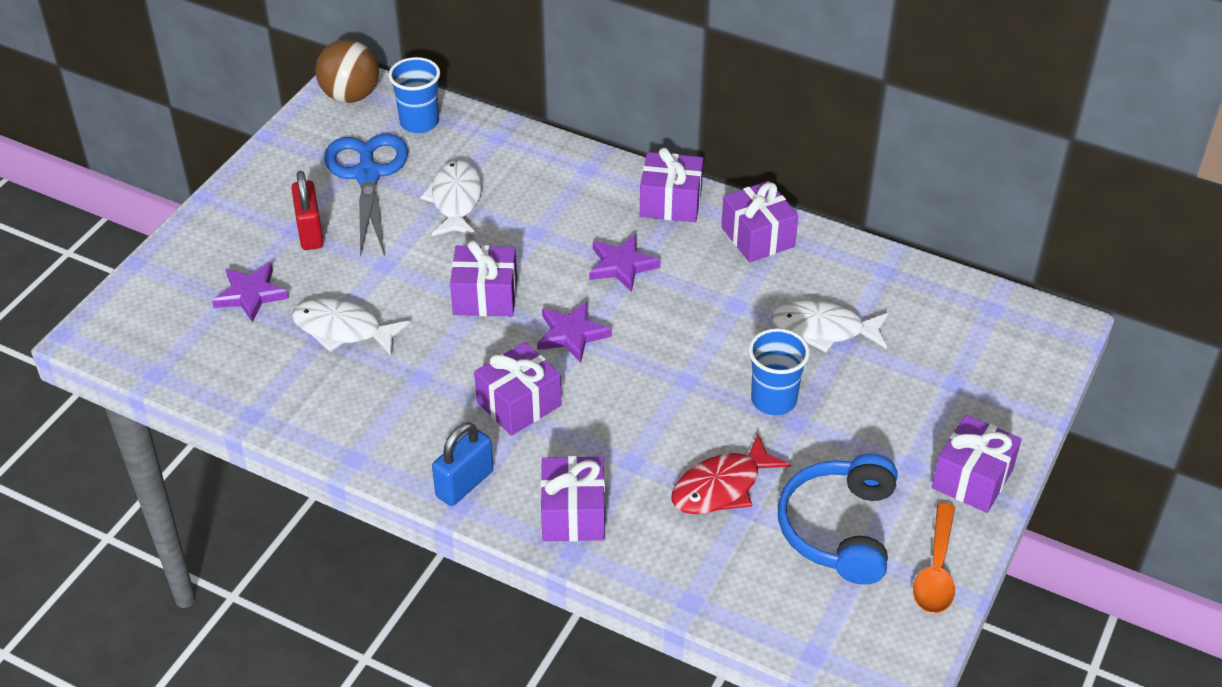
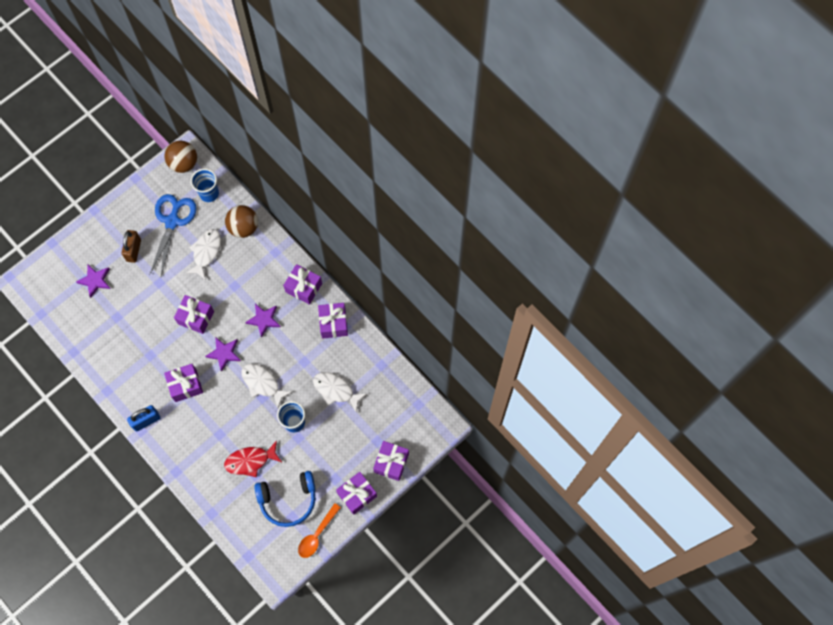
camera: 20 degrees right, 25 degrees up
(310, 232) = (134, 250): red padlock -> brown padlock
(343, 330) = (127, 316): white fish -> white fish (262, 383)
(510, 151) = (243, 227): none -> brown ball
(573, 514) = (184, 452): purple gift -> purple gift (391, 463)
(839, 529) = (288, 500): blue headphones -> blue headphones turned 135 degrees counterclockwise

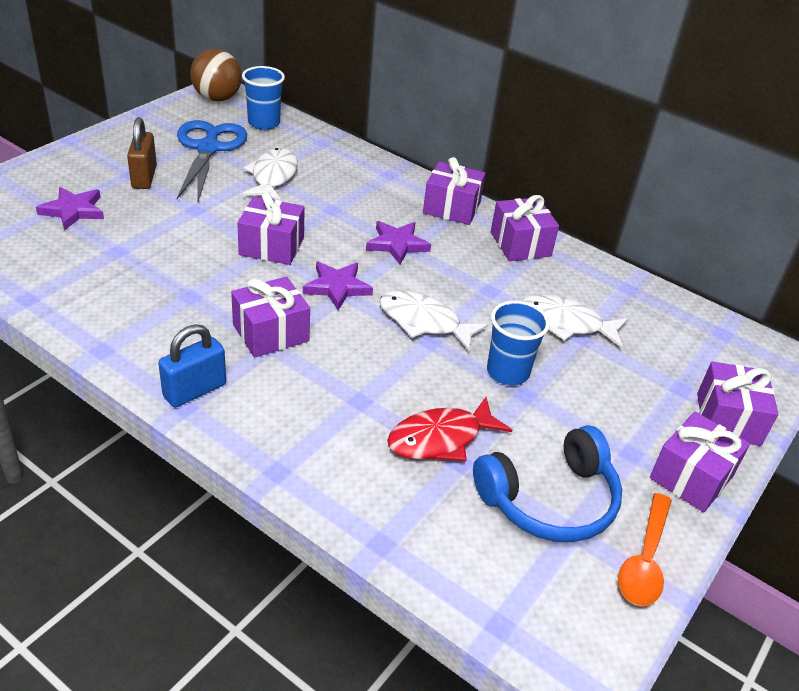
camera: 15 degrees left, 30 degrees down
(243, 227) = (329, 152): brown ball -> none

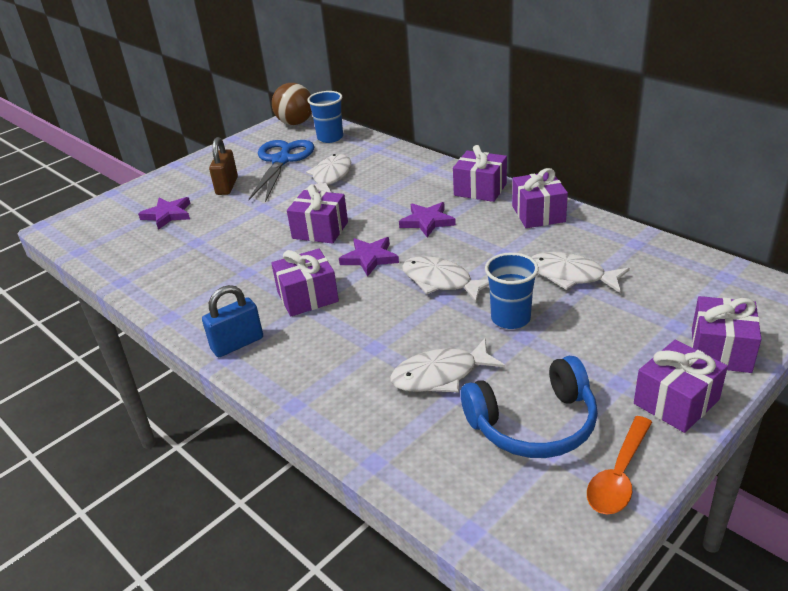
camera: 15 degrees right, 5 degrees down
(440, 439) = (440, 375): red fish -> white fish

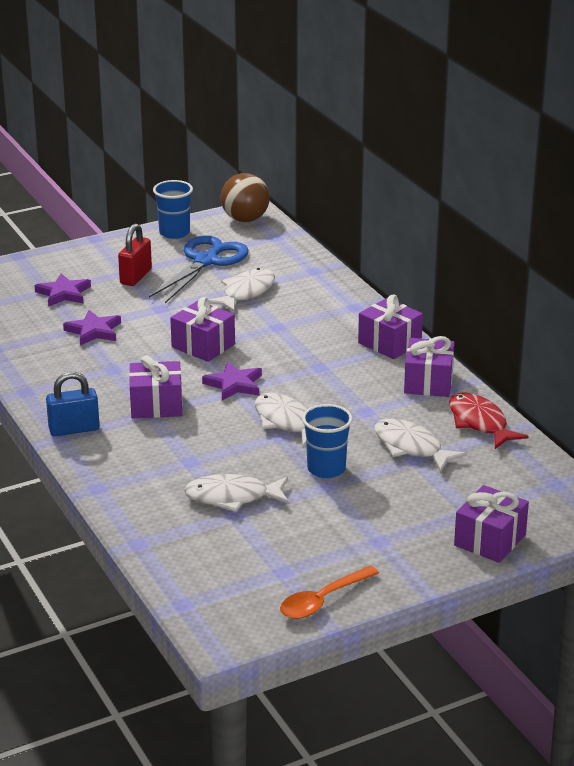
camera: 15 degrees right, 5 degrees down
(227, 186) = (136, 277): brown padlock -> red padlock
(330, 138) = (272, 246): blue cup -> blue cup (174, 233)
(427, 221) = (313, 363): purple star -> purple star (94, 331)
(534, 424) = (283, 551): blue headphones -> none
(610, 238) = (479, 423): none -> red fish
(676, 402) = (414, 566): purple gift -> none

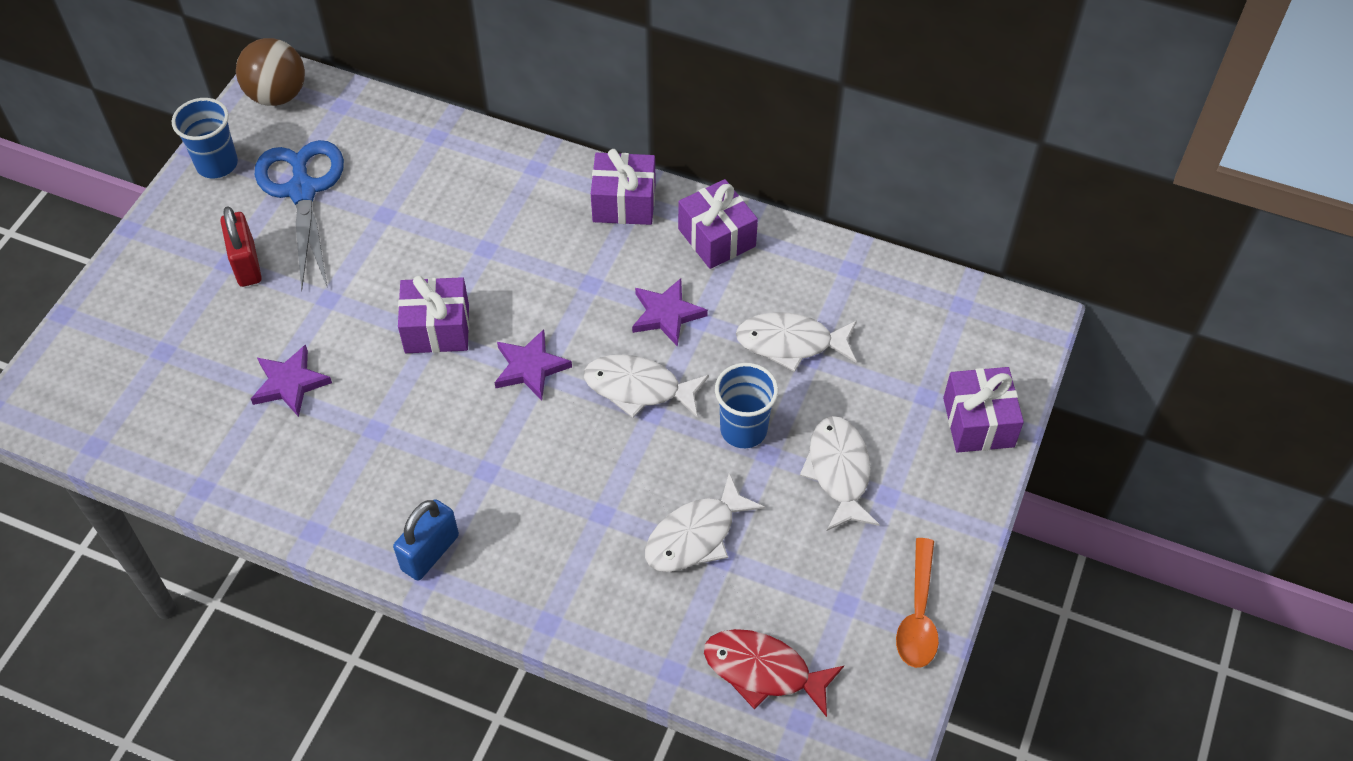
camera: 40 degrees left, 25 degrees up
(63, 293) = (189, 344): purple star -> purple star (666, 314)
(156, 405) = (480, 454): purple gift -> none
(246, 292) = (398, 215): white fish -> white fish (839, 471)
(479, 423) = (818, 265): red fish -> red fish (763, 671)

